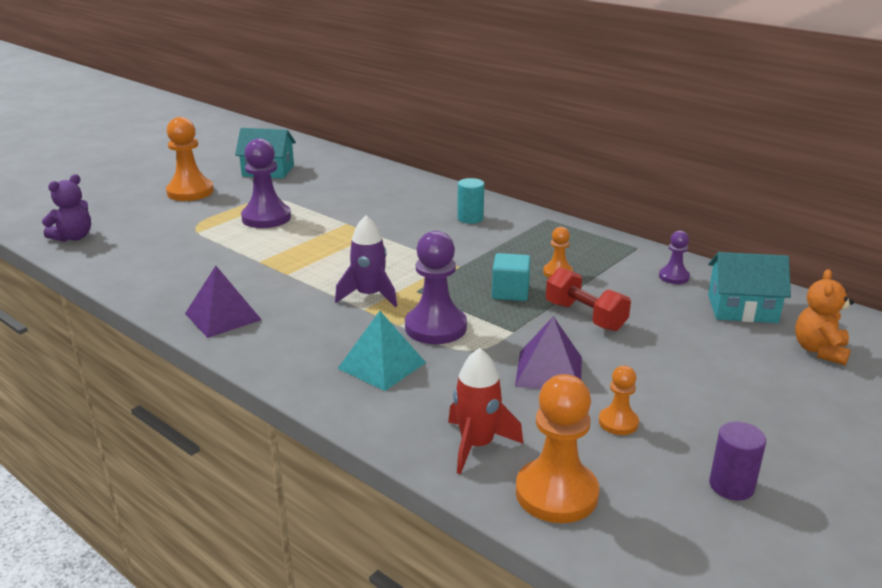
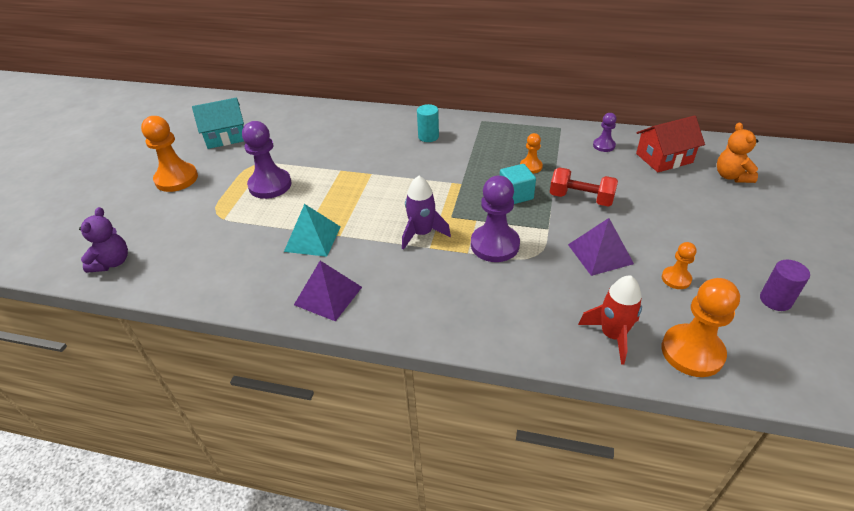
camera: 25 degrees left, 15 degrees up
(381, 365) = (489, 293): turquoise pyramid -> turquoise pyramid (312, 239)
(742, 308) = (664, 158): turquoise house -> red house

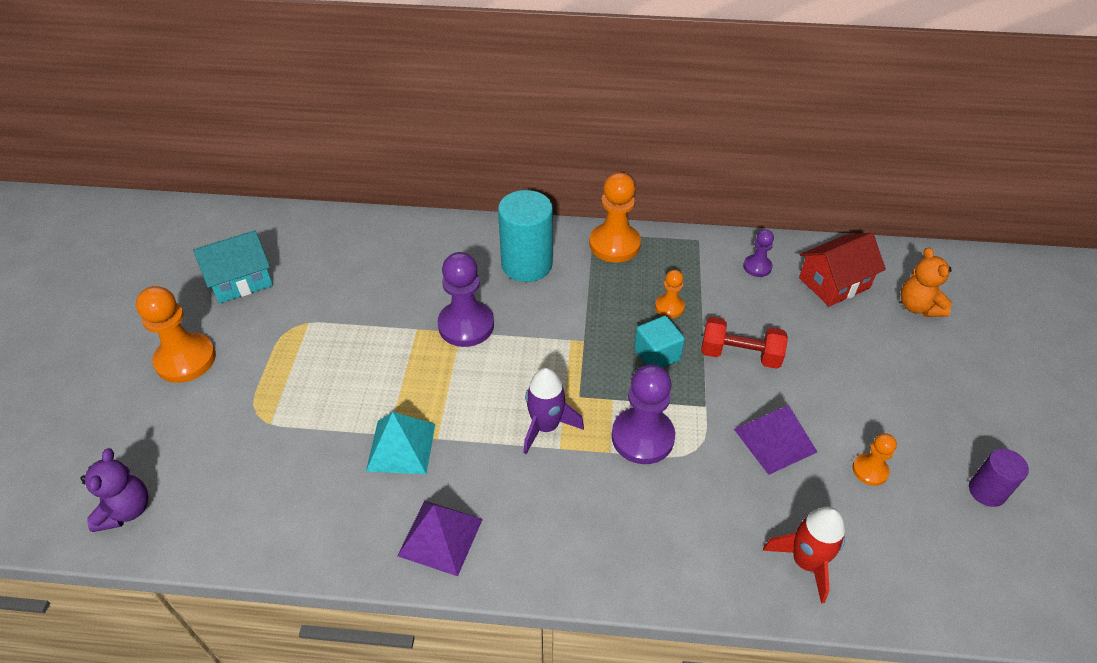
camera: 10 degrees left, 5 degrees up
(270, 185) = (323, 361): purple pawn -> purple pawn (466, 325)
(428, 136) = (526, 264): turquoise cylinder -> turquoise cylinder, size x1.82
(692, 352) = (900, 576): orange pawn -> orange pawn (614, 244)

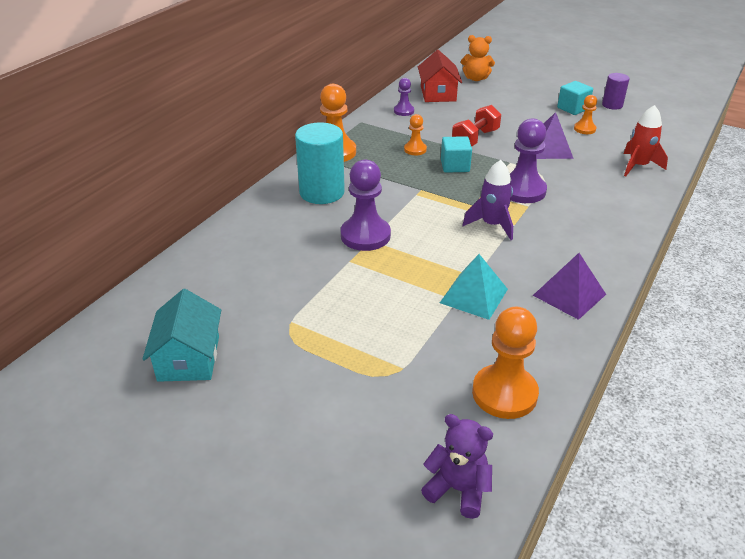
camera: 65 degrees left, 10 degrees down
(186, 359) = (275, 417): orange pawn -> orange pawn (504, 393)
(926, 441) = (573, 108): none -> turquoise cube

